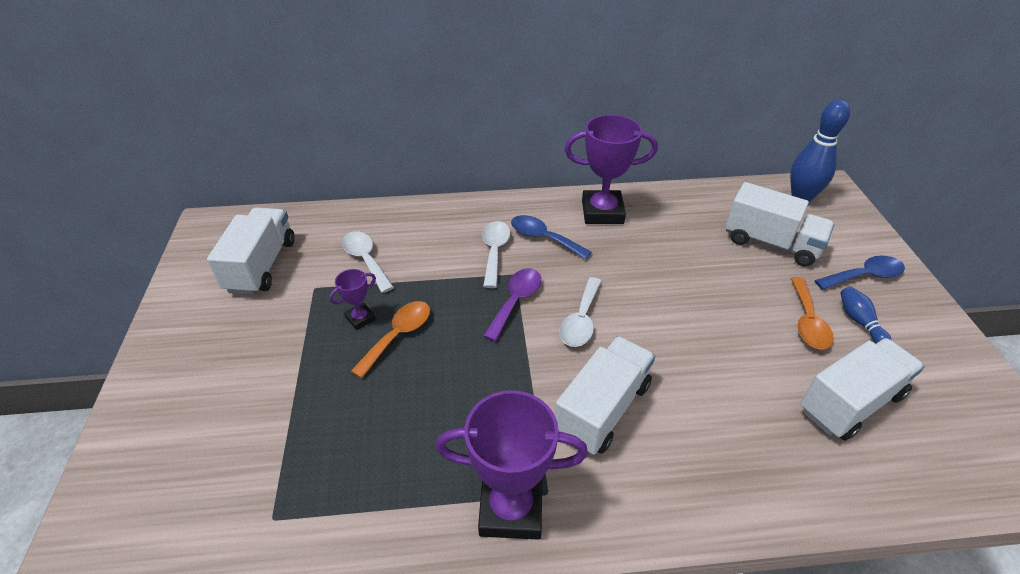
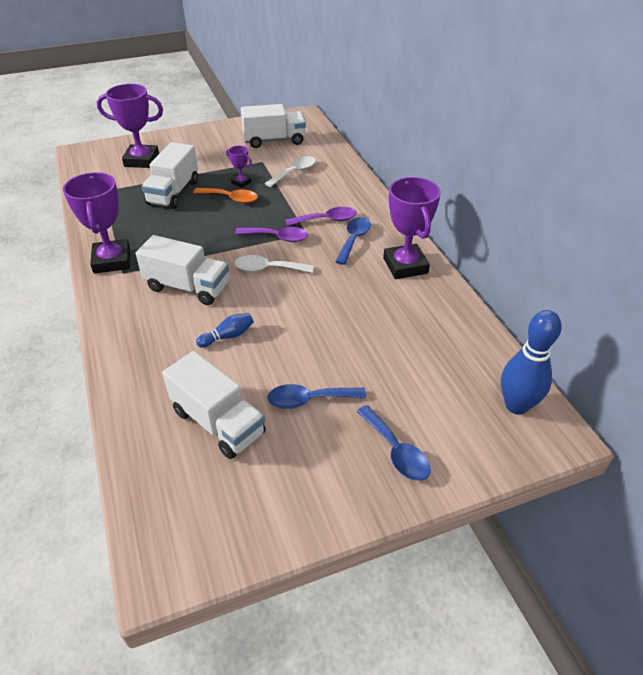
camera: 75 degrees right, 0 degrees up
(197, 447) = (142, 160): none -> purple trophy
(494, 251) = (326, 220): white spoon -> purple spoon
(771, 243) = (416, 377): white truck -> white truck (173, 192)
(807, 322) = (309, 400): orange spoon -> blue spoon
(859, 322) = (321, 439): blue bowling pin -> blue bowling pin (228, 336)

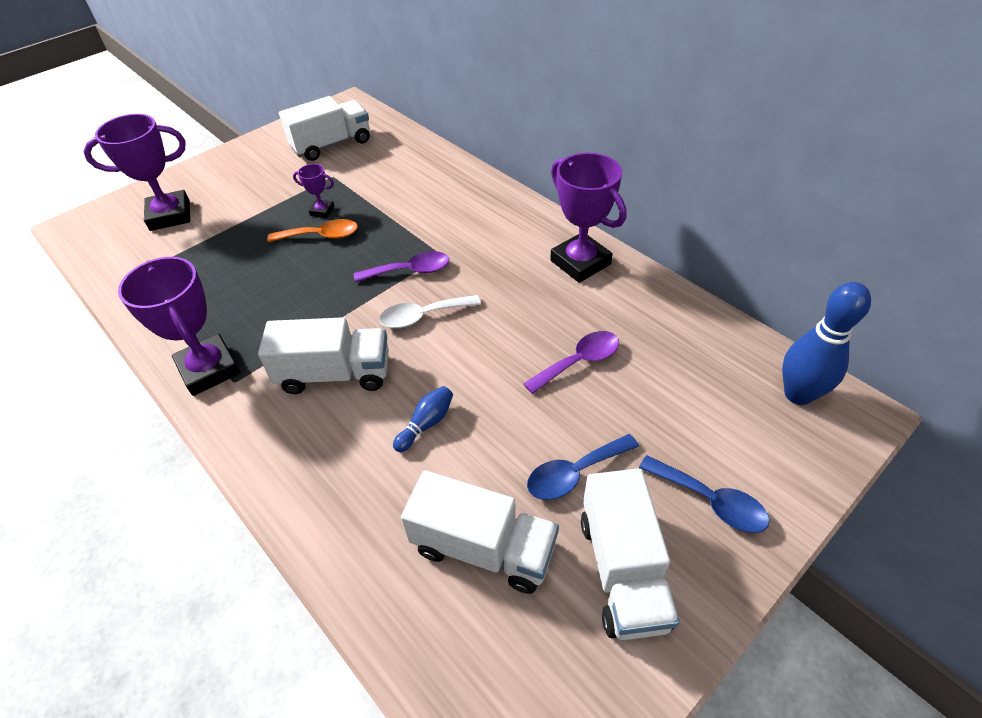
camera: 20 degrees left, 5 degrees up
(173, 192) = (240, 248): white truck -> white truck (622, 570)
(294, 172) = (381, 180): white spoon -> none
(326, 220) = (456, 231): purple spoon -> purple spoon (579, 362)
(354, 240) = (503, 247): blue spoon -> none

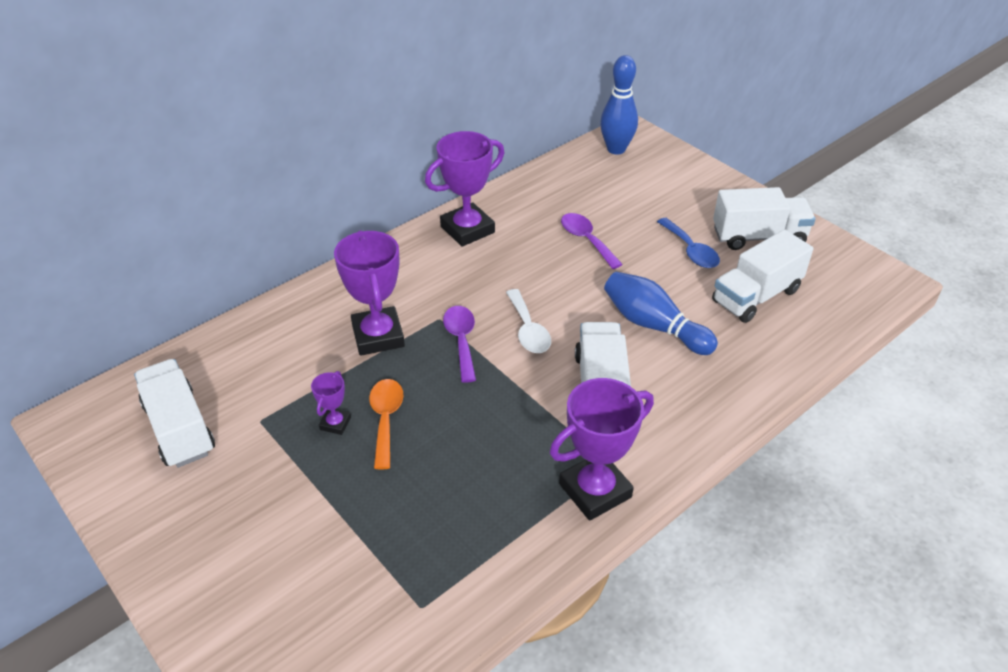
camera: 90 degrees left, 5 degrees down
(170, 215) = (295, 602): purple trophy -> purple trophy (378, 336)
(426, 424) = (653, 325): blue bowling pin -> blue bowling pin, size x1.88
(483, 548) = (756, 296): white truck -> white truck turned 150 degrees counterclockwise
(710, 501) = (704, 197): blue spoon -> none

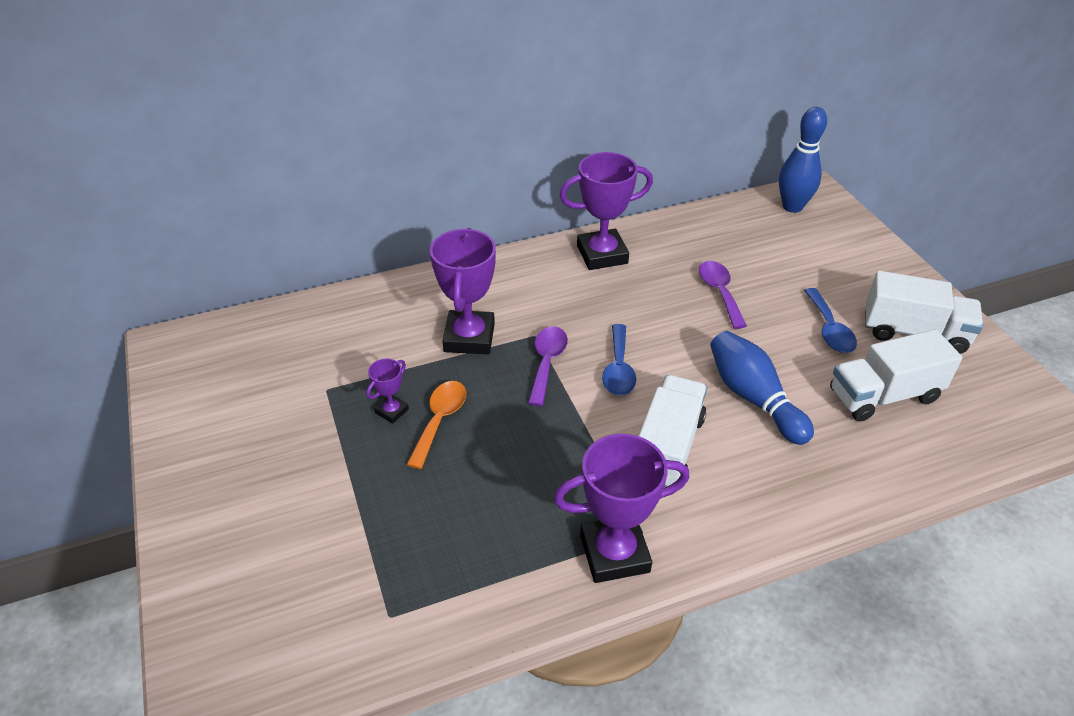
camera: 20 degrees right, 0 degrees up
(179, 428) = (255, 377): white truck -> none
(528, 330) = (618, 369): white spoon -> blue spoon

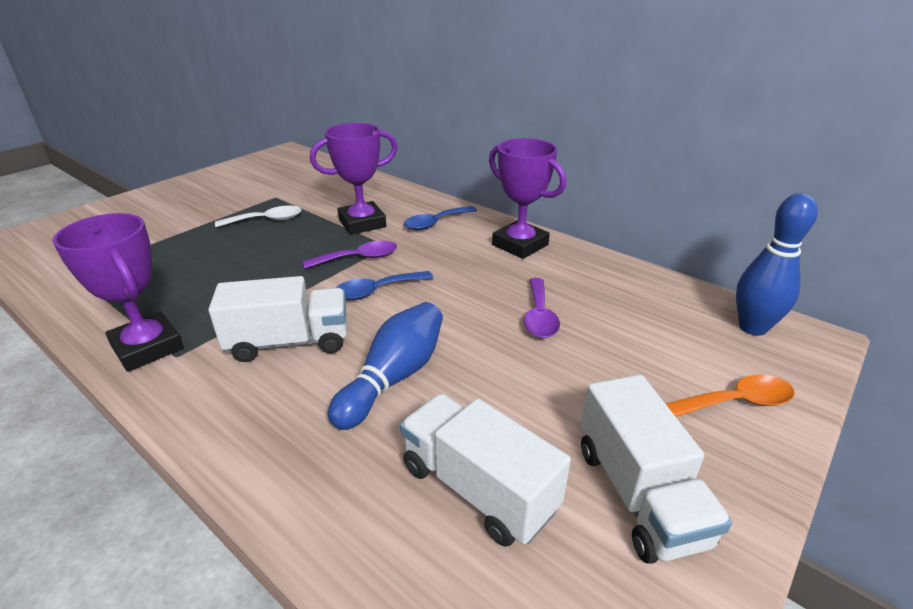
camera: 60 degrees right, 10 degrees down
(392, 411) = (267, 220): purple trophy -> white spoon
(440, 420) = (267, 237): orange spoon -> orange spoon (737, 402)
(719, 292) = (539, 316): purple spoon -> purple spoon turned 135 degrees clockwise
(829, 329) = (560, 408): blue spoon -> blue spoon (435, 223)

